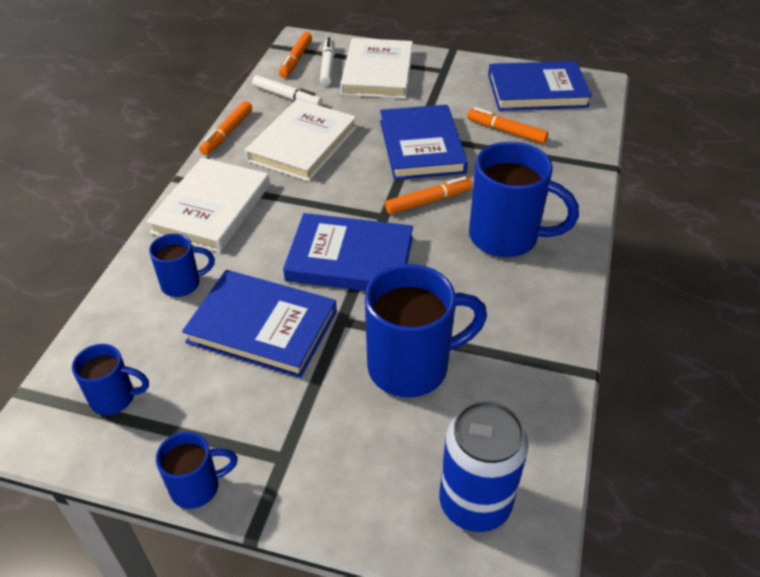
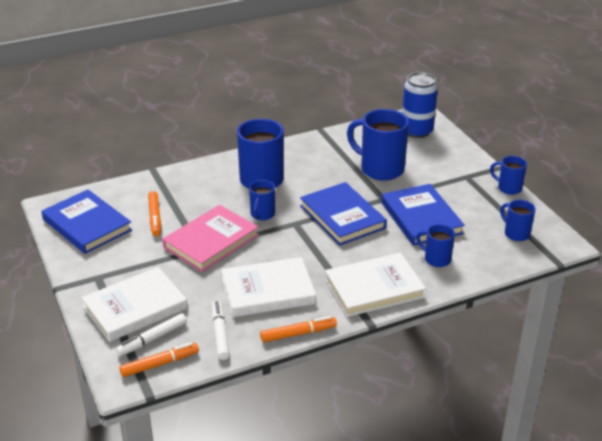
camera: 130 degrees left, 10 degrees down
(421, 146) = (211, 241): blue book -> pink book
(428, 201) = (262, 214): orange marker -> blue mug

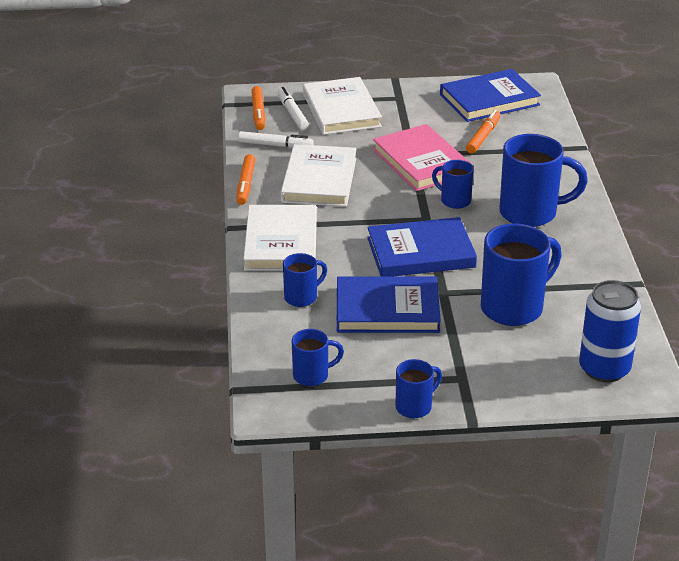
camera: 110 degrees right, 0 degrees up
(155, 217) = (483, 137): orange marker -> orange marker turned 105 degrees clockwise

